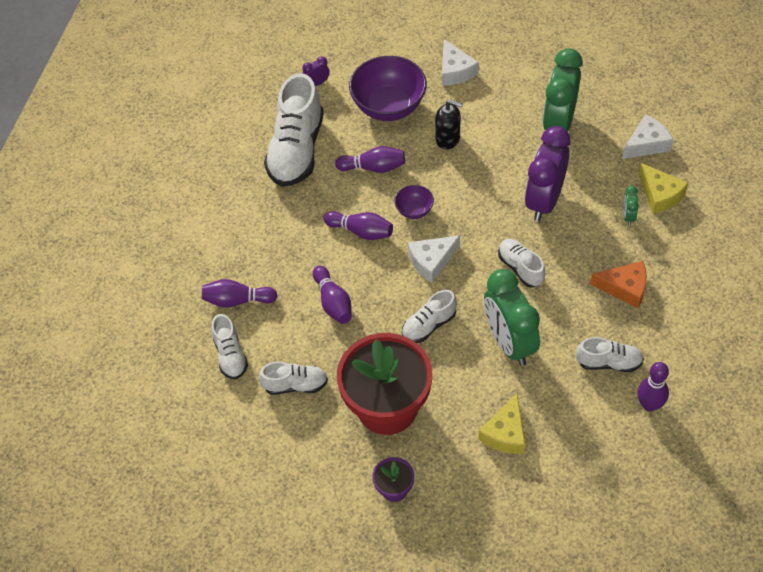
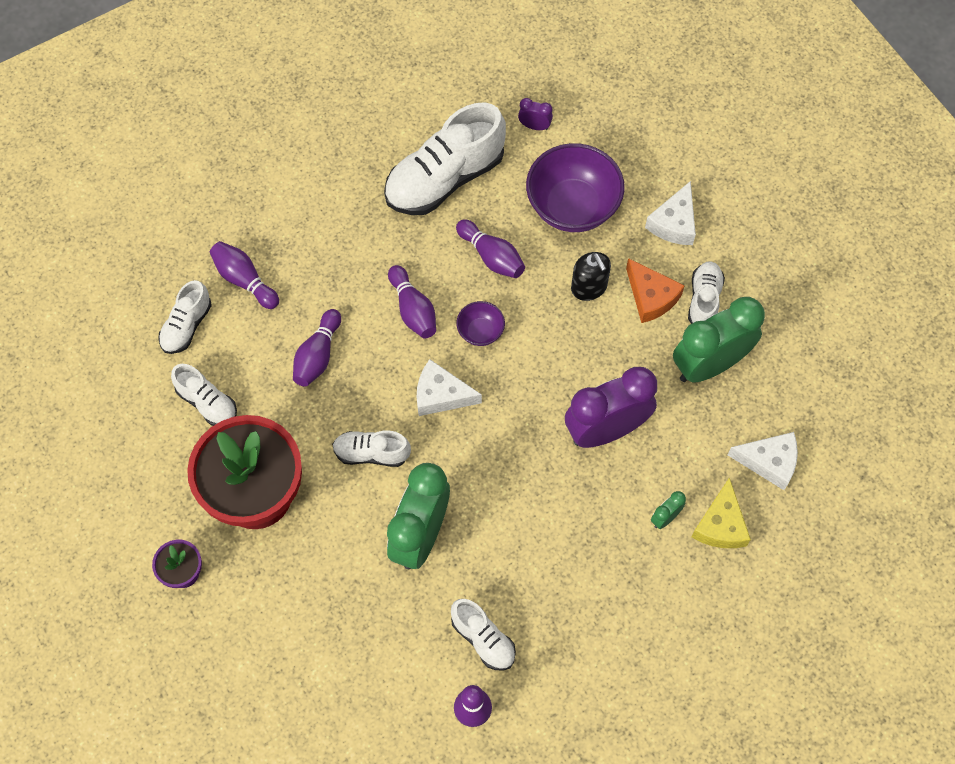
camera: 40 degrees right, 10 degrees up
(505, 433) = (323, 614): yellow cheese -> none
(520, 268) = (509, 475): white shoe -> white shoe (704, 300)
(624, 288) = (580, 583): orange cheese -> orange cheese (651, 297)

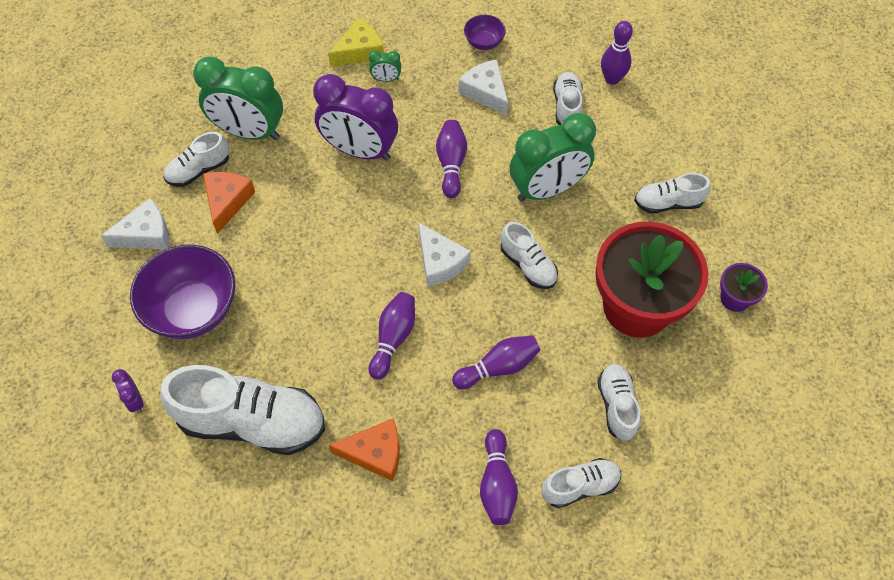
camera: 135 degrees left, 5 degrees down
(308, 616) = (668, 203): none -> white shoe
(344, 229) = (375, 453): none -> orange cheese
(480, 331) = (364, 280): purple bowl -> purple bowl (484, 42)
(491, 256) = (293, 326): purple bowling pin -> purple bowling pin (451, 164)
(589, 287) = (257, 243): black soap dispenser -> none
(769, 462) = (290, 57): white cheese -> white cheese (485, 92)

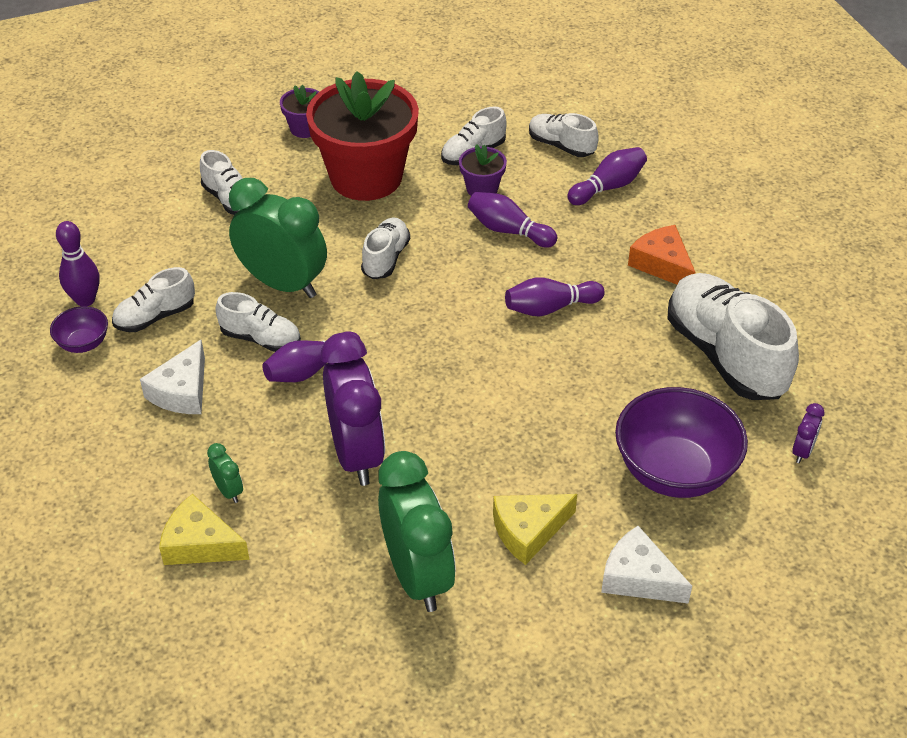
camera: 125 degrees left, 15 degrees down
(199, 170) = (513, 588): white shoe -> white shoe (261, 339)
(227, 201) = (528, 531): orange cheese -> yellow cheese
(440, 262) = (439, 318): white cheese -> none
(484, 42) = (100, 431): purple bowl -> purple bowl (83, 343)
(564, 381) = (482, 189): none -> purple flower pot

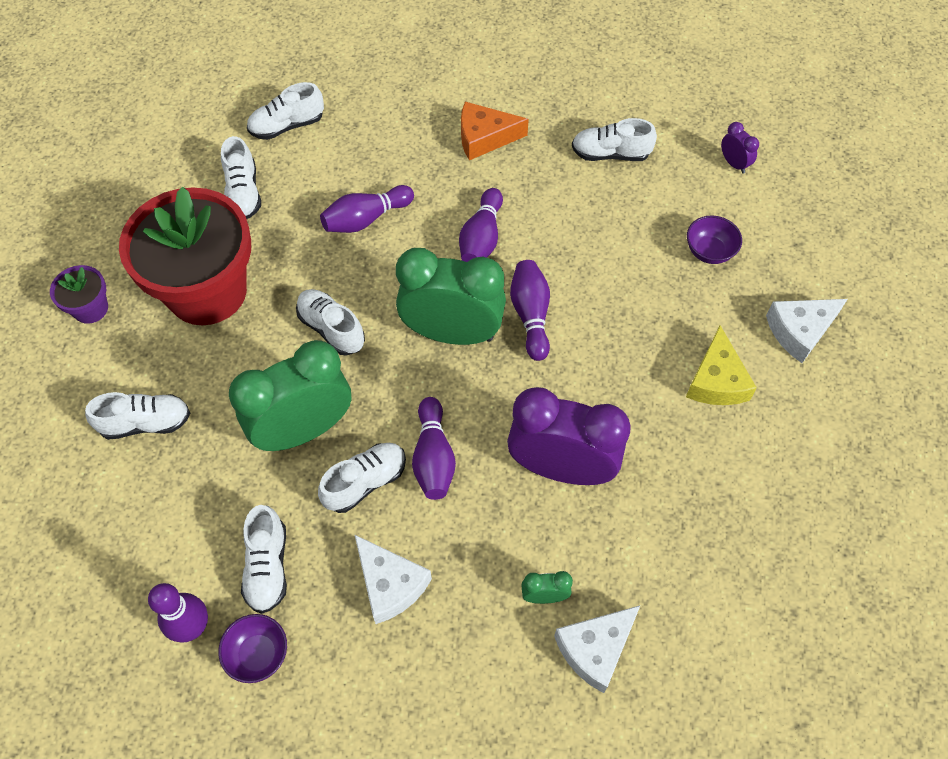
camera: 60 degrees left, 15 degrees up
(200, 544) = (595, 649): yellow cheese -> white cheese
(417, 576) = (722, 485): green clock -> green clock (452, 333)
(482, 189) = (296, 210): purple flower pot -> none
(608, 187) = (366, 122): purple bowling pin -> purple bowling pin (530, 315)
(674, 471) = (709, 251): purple bowl -> purple bowl, size x0.48
(725, 355) = (610, 154): white shoe -> white shoe, size x0.52

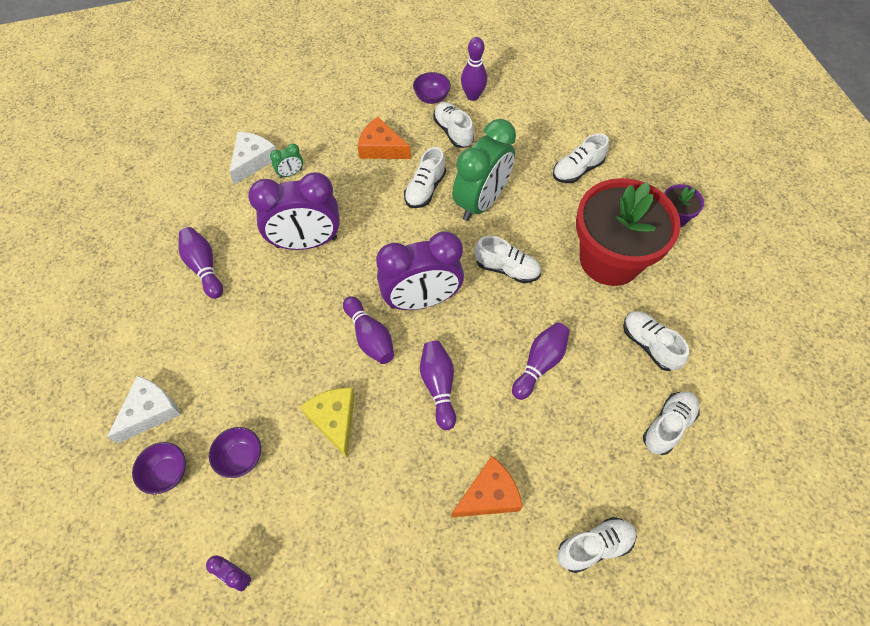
camera: 155 degrees right, 0 degrees up
(390, 584) = (381, 148): white cheese -> orange cheese
(433, 457) = (391, 217): purple bowling pin -> purple bowling pin (204, 267)
(452, 333) = (421, 300): green clock -> purple clock
(610, 154) = (363, 531): white shoe -> white shoe (594, 546)
(716, 380) = (212, 343): yellow cheese -> yellow cheese (334, 420)
(787, 266) = (167, 473): none -> purple bowl

